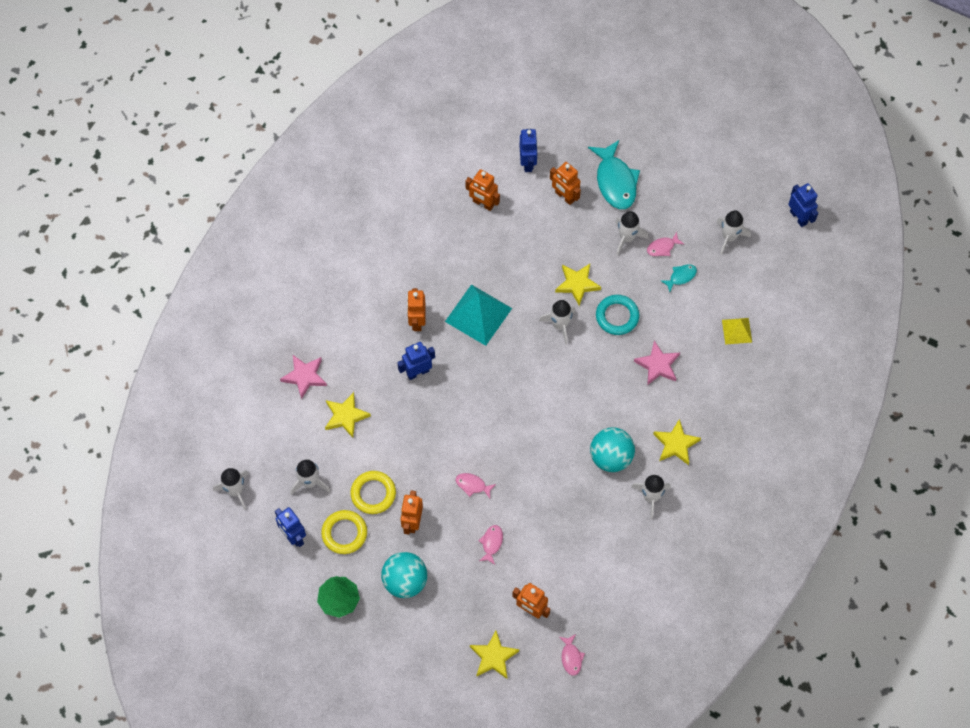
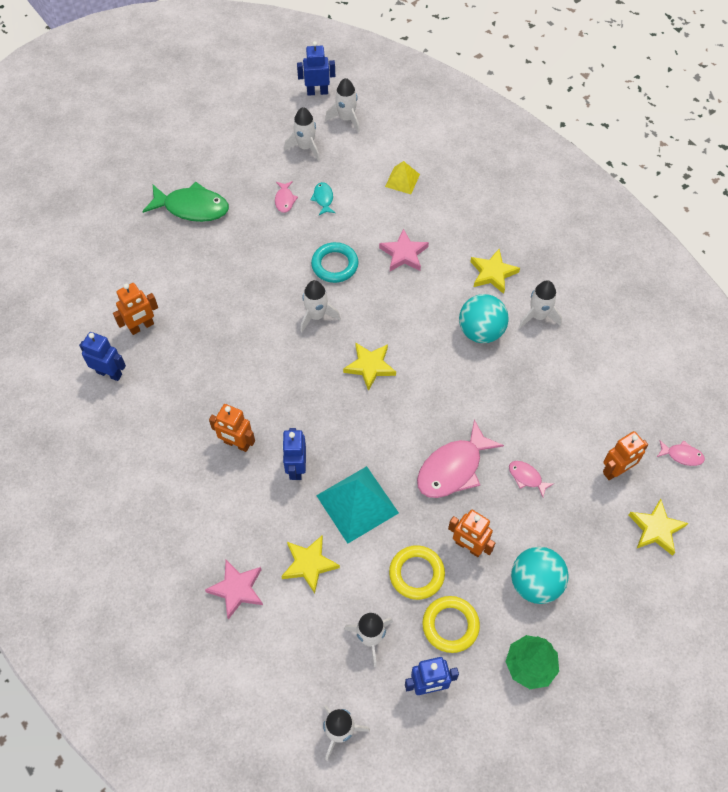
camera: 65 degrees left, 5 degrees down
(472, 485) = (453, 468): pink fish -> pink fish, size x2.09
(478, 315) = (263, 383): turquoise pyramid -> turquoise pyramid (357, 504)
(528, 163) = (123, 269): blue robot -> blue robot (109, 373)
(564, 196) = (180, 254): orange robot -> none
(577, 284) = (281, 283): yellow star -> yellow star (370, 366)
(615, 181) = (192, 207): turquoise fish -> green fish
(627, 238) = (257, 223): white rocket -> white rocket (346, 119)

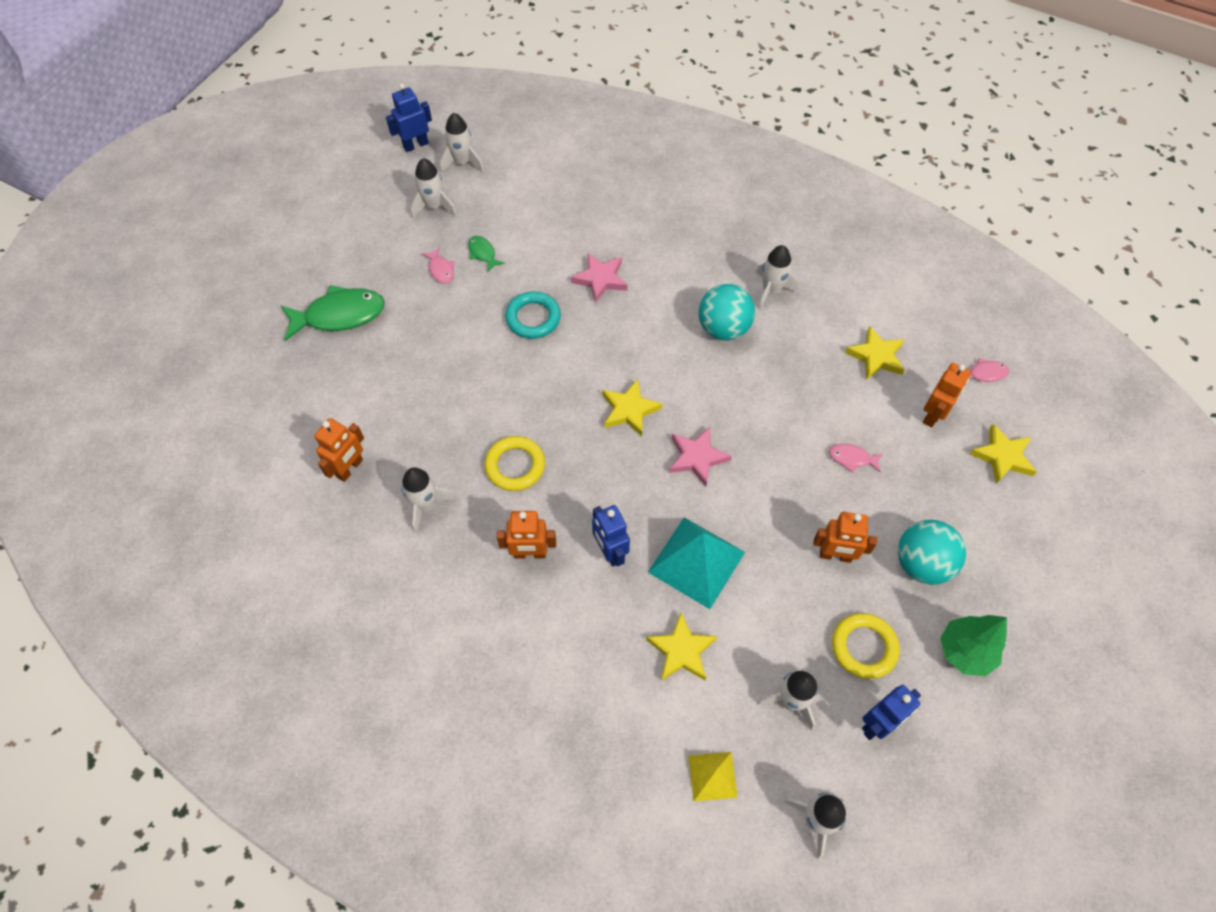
camera: 25 degrees left, 0 degrees up
(109, 373) = (339, 536): blue robot -> none
(237, 589) = (618, 715): pink star -> pink star (697, 457)
(316, 316) = (543, 379): white rocket -> white rocket (426, 505)
(323, 199) = (483, 253): turquoise fish -> green fish
(402, 180) = (557, 205): yellow pyramid -> yellow pyramid (712, 776)
(416, 574) = (799, 608): yellow ring -> yellow ring (515, 466)
(453, 468) = (774, 481): pink fish -> none
(492, 273) = (702, 265): yellow star -> yellow star (876, 356)

